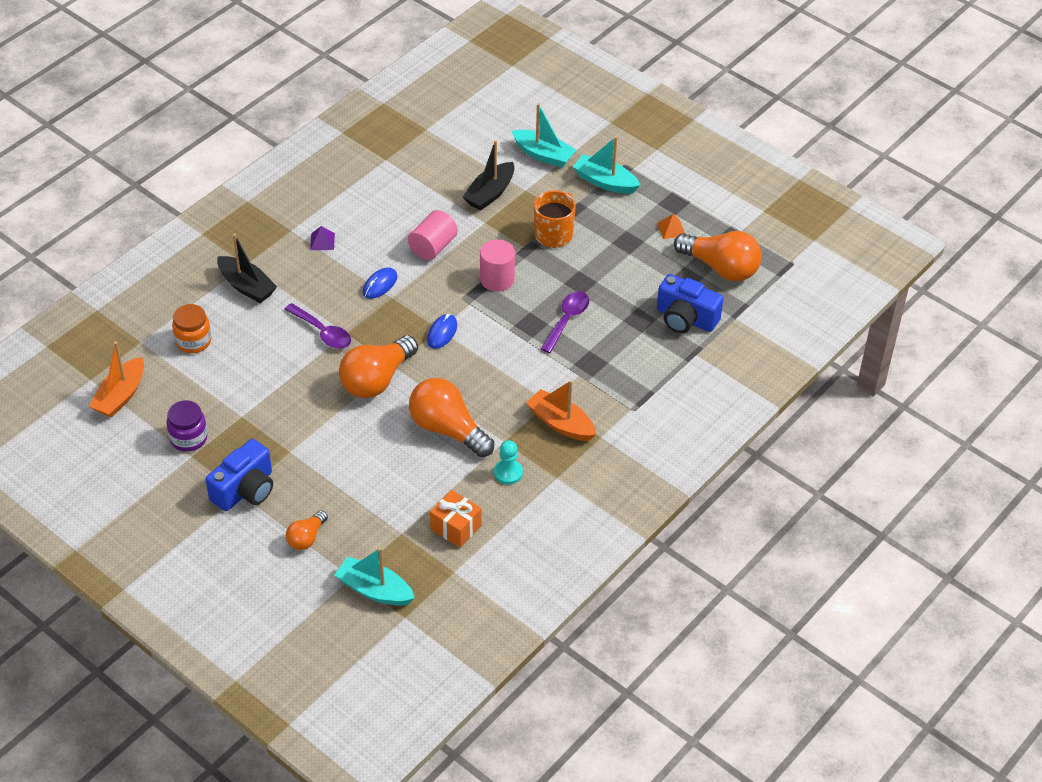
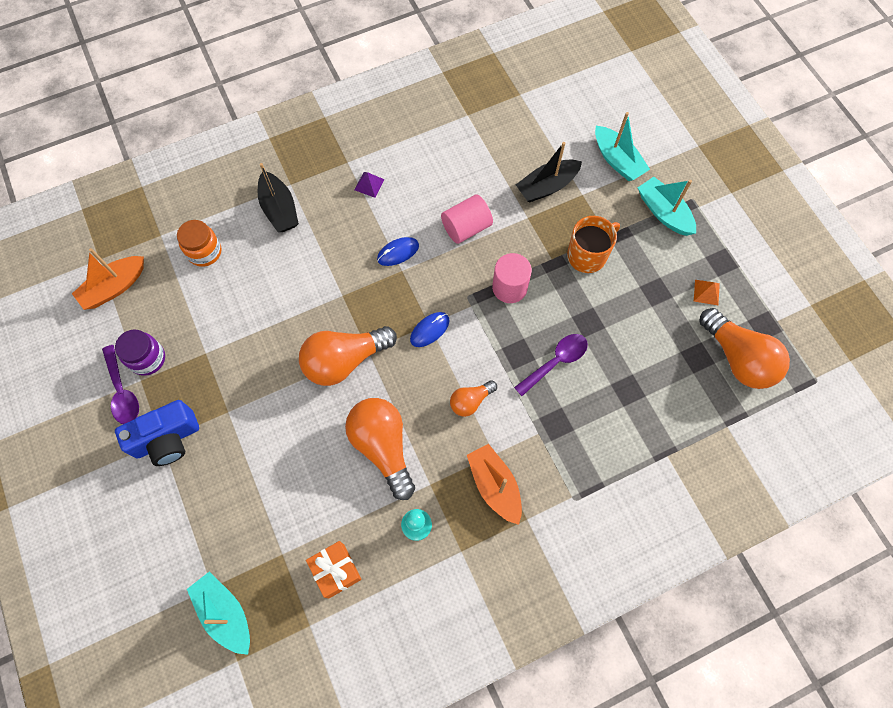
camera: 25 degrees right, 20 degrees up
(306, 538) = (194, 520): orange light bulb -> orange light bulb (470, 401)
(322, 332) = (321, 286): purple spoon -> purple spoon (122, 392)
(685, 318) = (675, 407): blue camera -> none

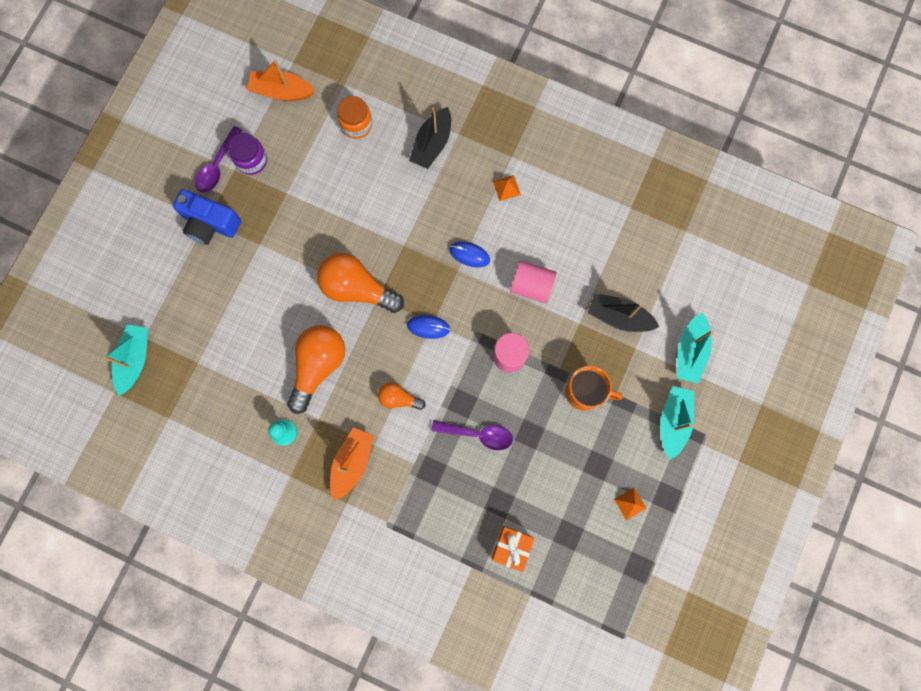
camera: 50 degrees right, 10 degrees up
(336, 570) = (214, 406): orange gift -> orange gift (511, 547)
(369, 184) = (506, 188): purple pyramid -> orange pyramid
(738, 358) = (593, 565): orange light bulb -> none

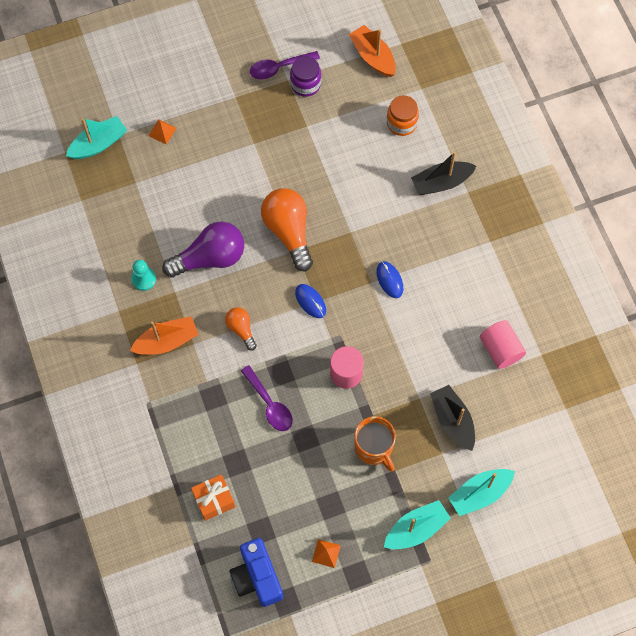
camera: 45 degrees right, 10 degrees down
(210, 224) = (235, 101): blue camera -> blue camera (257, 577)
(318, 366) = (210, 258): orange light bulb -> purple light bulb
(506, 188) = (463, 259): orange pyramid -> orange pyramid (162, 131)
(531, 286) = (411, 341): pink cylinder -> pink cylinder (500, 349)

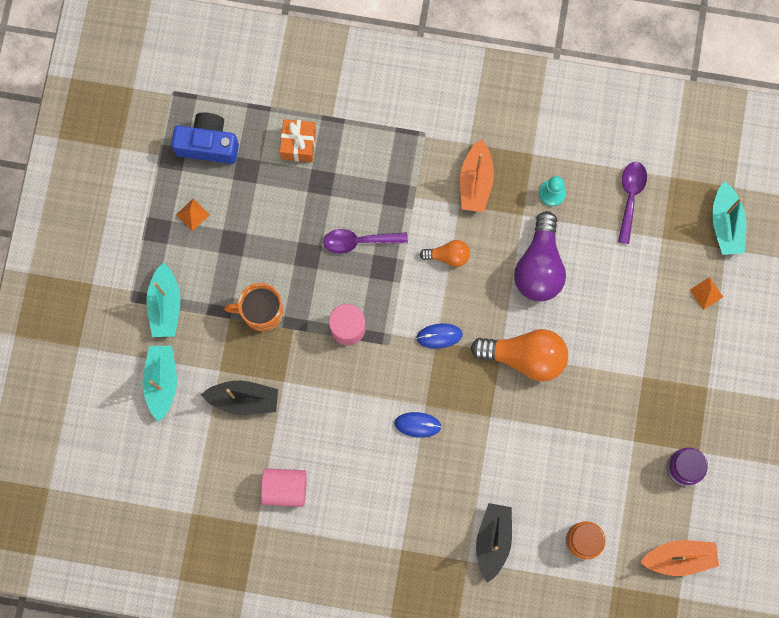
camera: 120 degrees right, 10 degrees up
(279, 68) = (718, 451): purple spoon -> purple spoon (630, 197)

